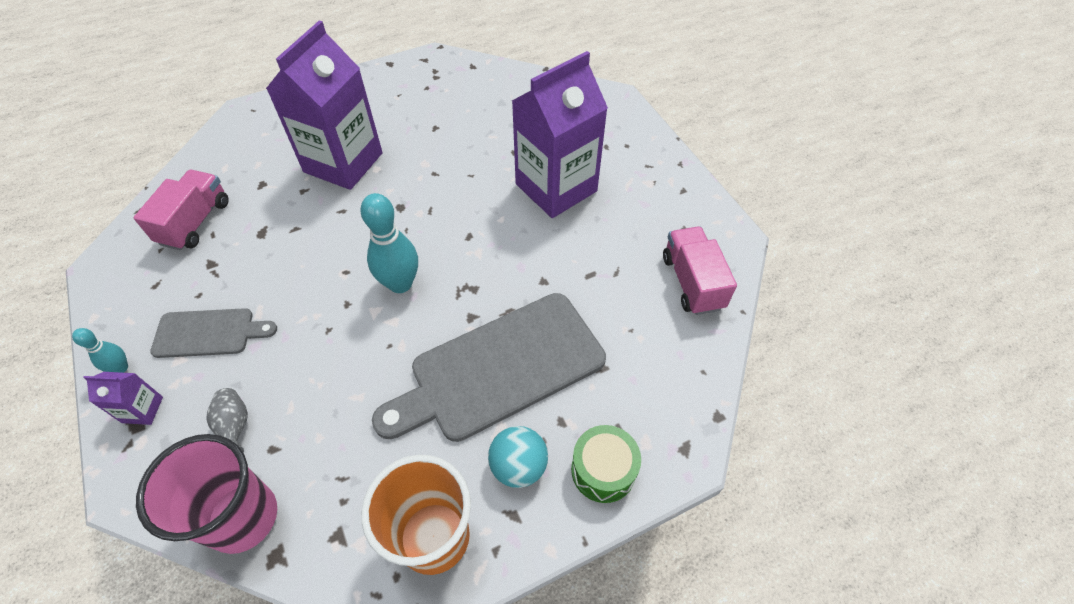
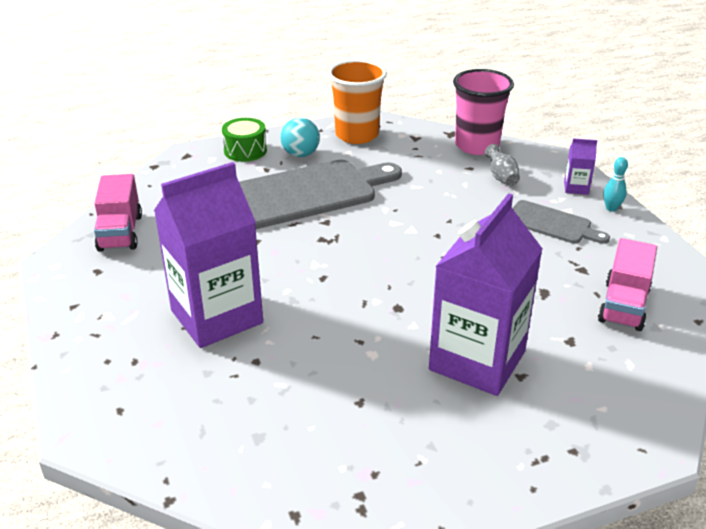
camera: 175 degrees left, 20 degrees down
(209, 333) = (552, 223): grey cutting board -> grey cutting board turned 150 degrees counterclockwise
(400, 283) = (390, 245): turquoise bowling pin -> none

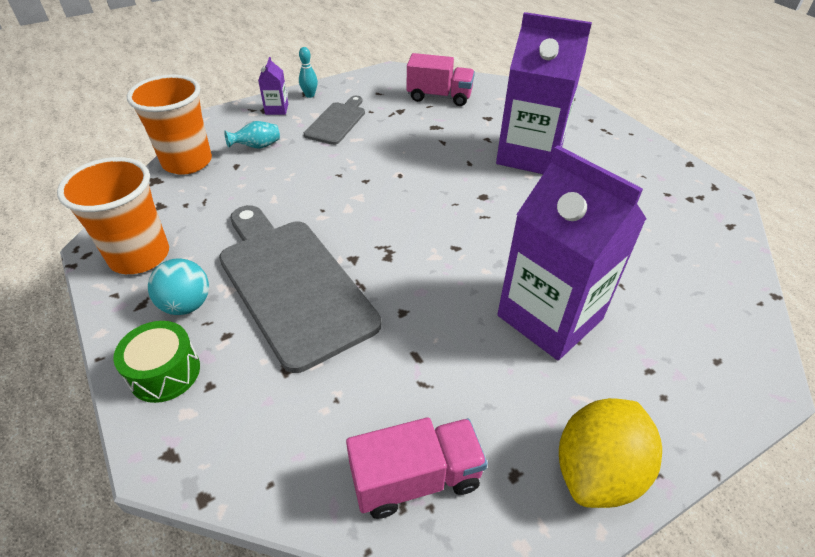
camera: 100 degrees left, 10 degrees up
(76, 307) = (597, 470): none -> yellow lemon
(477, 145) = (187, 162): pink cup -> orange cup
(501, 177) = (257, 147): grey vase -> turquoise vase

